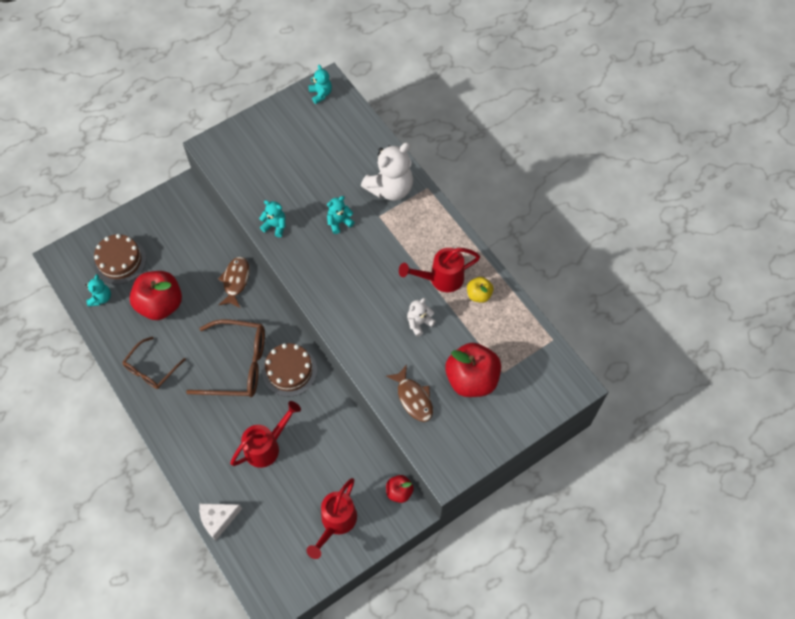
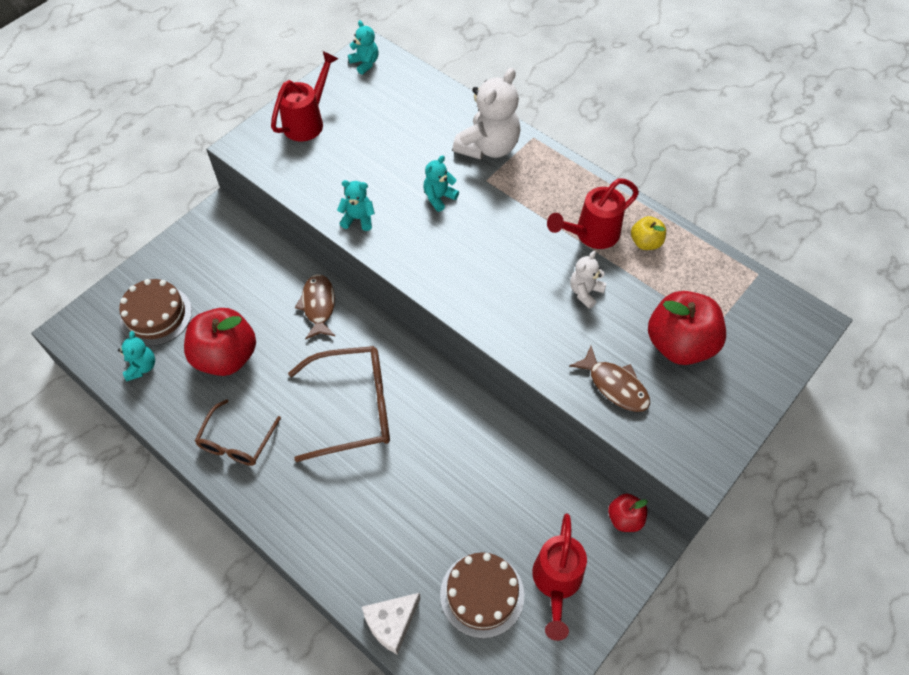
camera: 15 degrees left, 5 degrees down
(267, 446) = (427, 504): red watering can -> red watering can (308, 121)
(289, 371) = (425, 399): brown cake -> brown cake (482, 594)

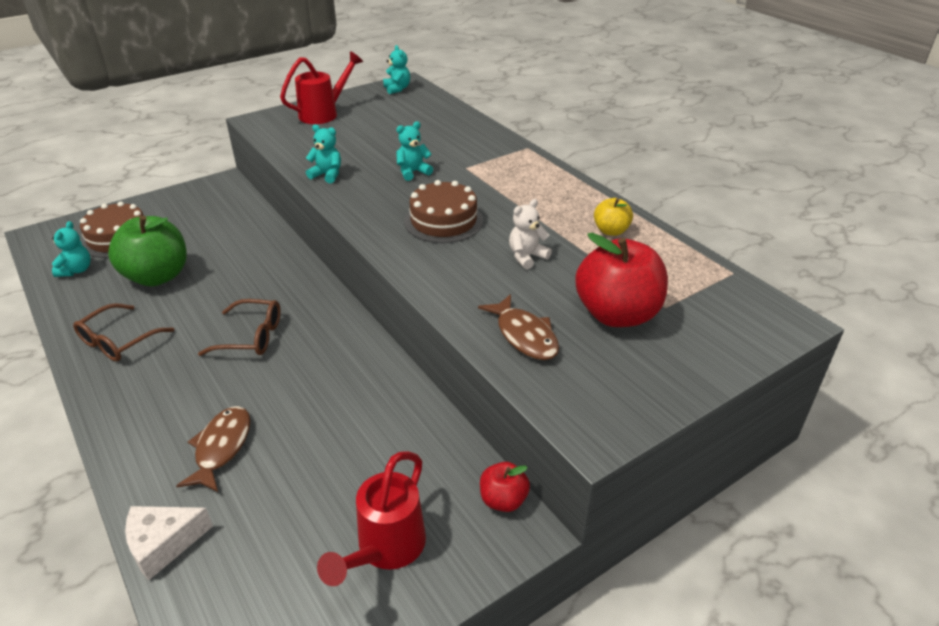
camera: 15 degrees right, 20 degrees down
(226, 357) = (157, 276): red apple -> green apple
(318, 306) = (268, 255): brown fish -> brown fish (221, 447)
(353, 408) = (251, 336): brown glasses -> brown glasses, size x0.61
(482, 594) = (287, 540): brown cake -> brown cake (443, 221)
(488, 147) = (480, 148): white teddy bear -> none
(591, 235) = (554, 217): red watering can -> none

